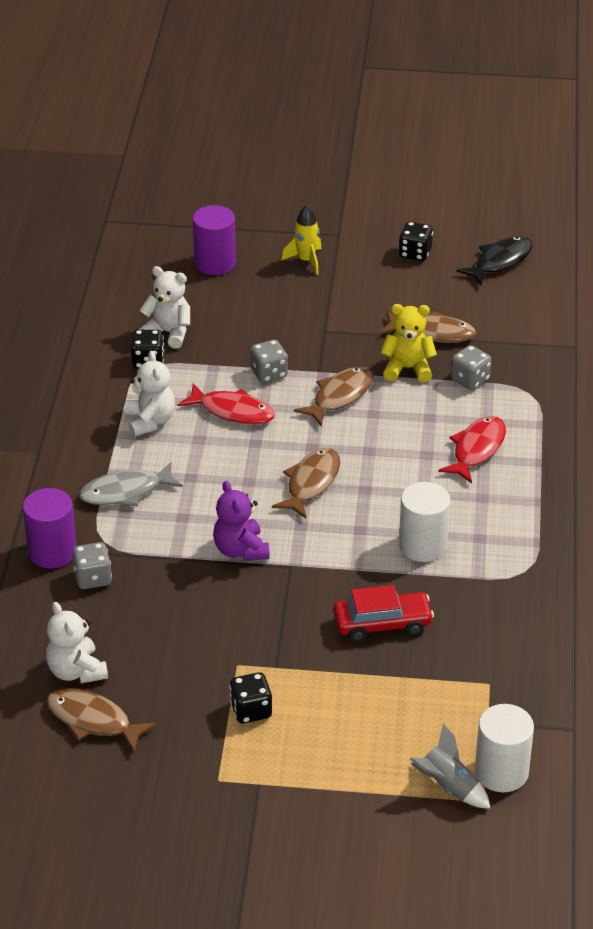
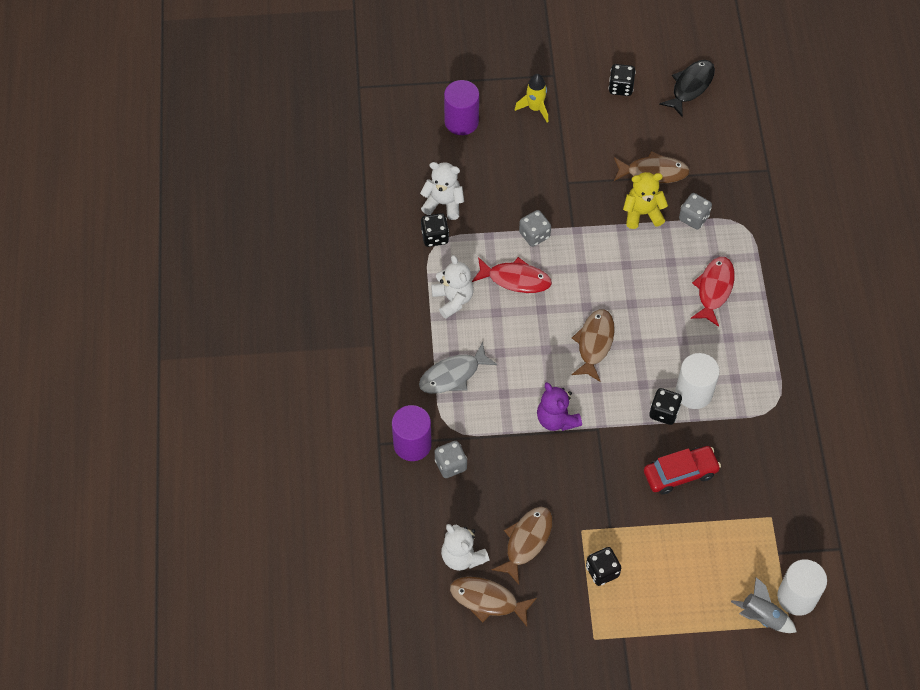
camera: 10 degrees left, 20 degrees up
(339, 396) = (596, 250): brown fish -> brown fish (526, 541)
(379, 560) = (664, 412): none -> black dice

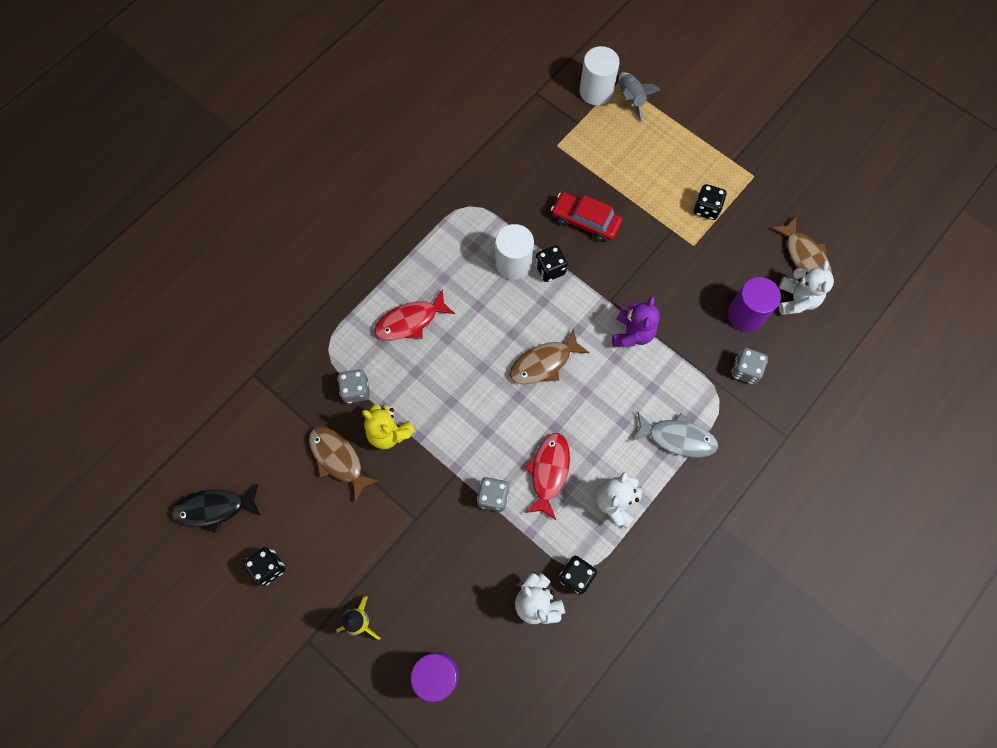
camera: 135 degrees left, 10 degrees up
(412, 444) = (760, 412): purple cylinder -> purple cylinder (745, 314)
(515, 279) = (548, 472): red fish -> red fish turned 45 degrees clockwise
(526, 541) = (740, 271): brown fish -> none

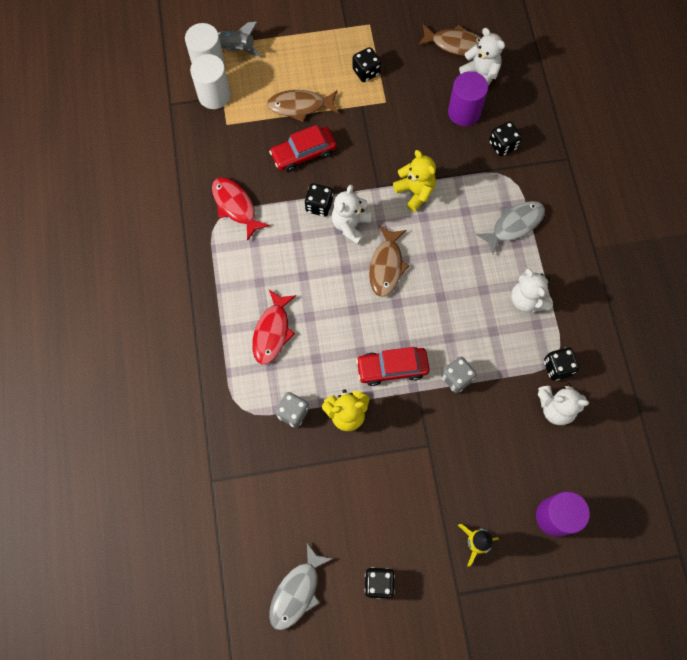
camera: 50 degrees left, 0 degrees up
(214, 509) = (297, 591): black fish -> grey fish
(338, 459) = (336, 466): brown fish -> brown fish (300, 106)
(458, 437) = (392, 368): none -> red car
(513, 263) = (292, 226): white cylinder -> white cylinder (214, 95)
(548, 472) = (469, 326): red fish -> red fish (235, 206)
(555, 307) = (350, 225): none -> white teddy bear
(632, 333) = (415, 192): purple teddy bear -> yellow teddy bear
(745, 370) = (502, 145): grey dice -> black dice

